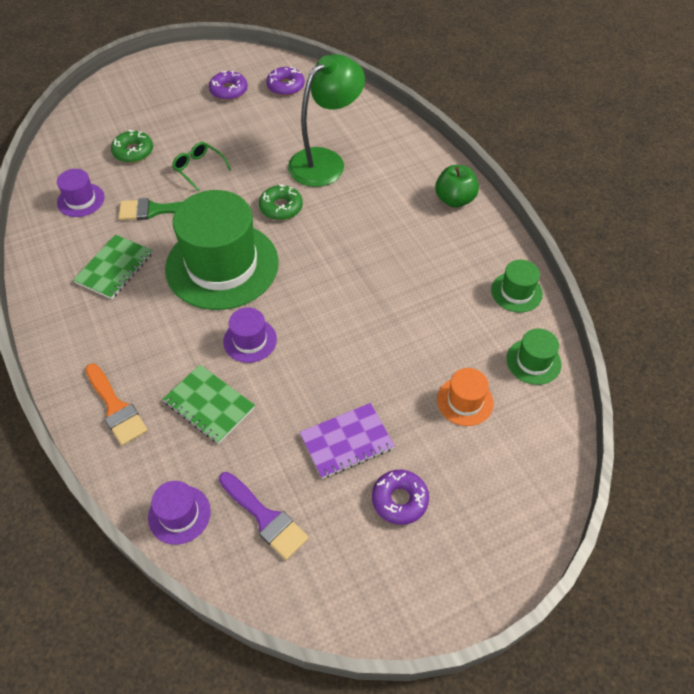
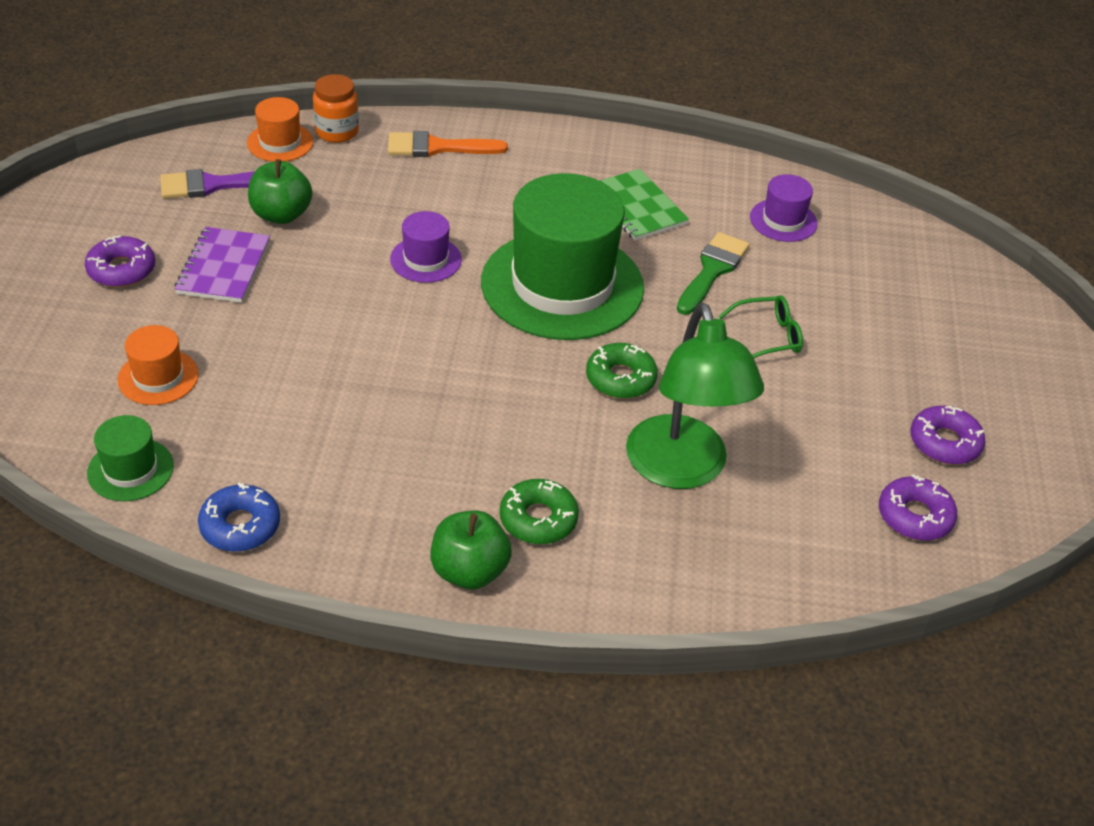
camera: 120 degrees right, 10 degrees down
(133, 151) = (852, 293): green donut -> green donut (538, 519)
(138, 485) = (337, 132): none -> orange jar
(179, 514) = (280, 142): purple hat -> orange hat
(209, 405) = (374, 201): green notebook -> none
(266, 449) = (281, 215): none -> green apple
(516, 292) = (240, 526): green hat -> blue donut

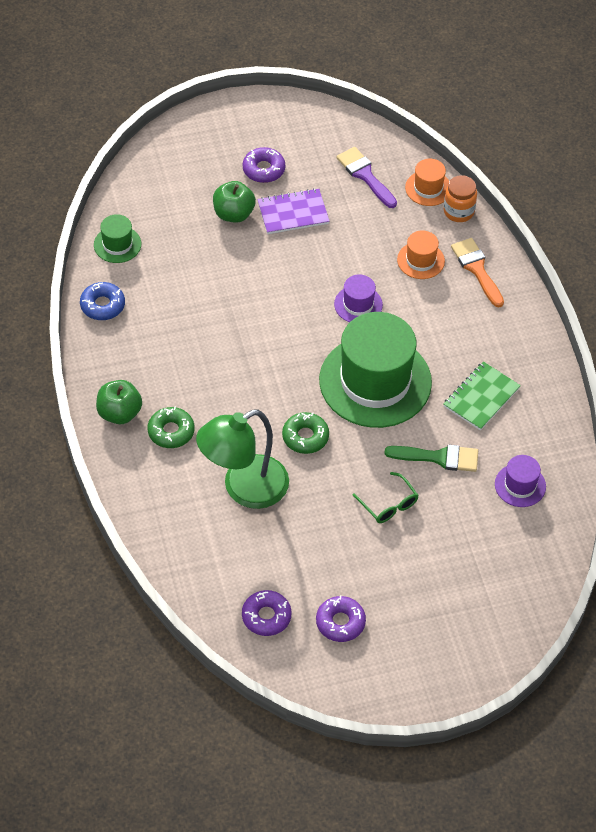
camera: 70 degrees right, 10 degrees up
(158, 377) = (188, 225): orange hat -> orange hat (421, 260)
(281, 215) = (357, 219): green apple -> green apple (233, 214)

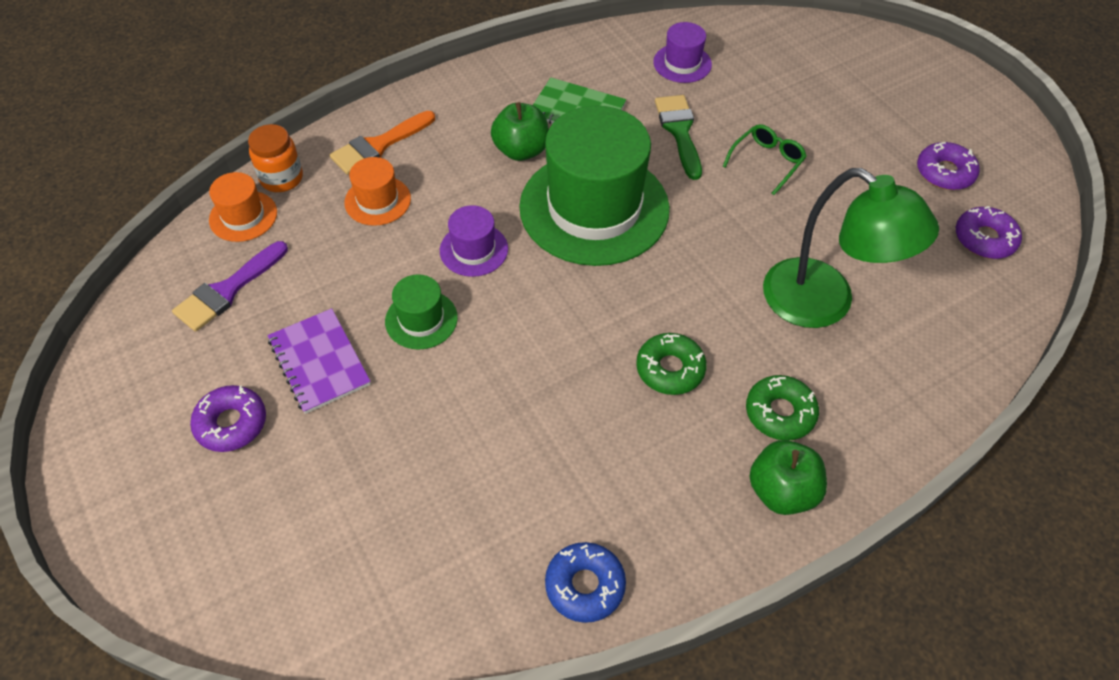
camera: 105 degrees left, 0 degrees up
(117, 244) = (444, 605): green hat -> green hat (421, 319)
(233, 214) = (336, 442): green apple -> green apple (521, 150)
(305, 437) = (712, 259): green donut -> green donut (670, 369)

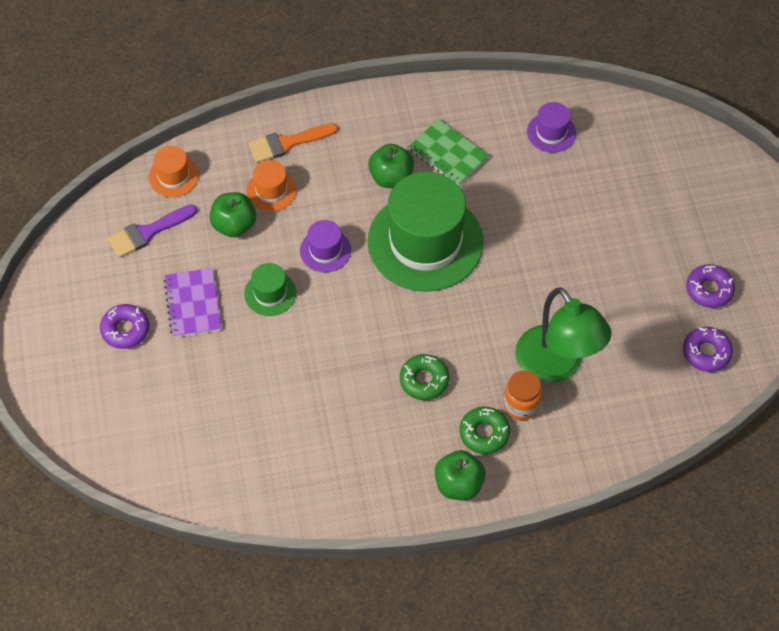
camera: 20 degrees right, 5 degrees up
(281, 178) = (209, 152): orange jar -> orange jar (521, 405)
(343, 251) = (234, 225): none -> green apple
(585, 585) = (308, 501): blue donut -> none
(679, 131) = (519, 194): green brush -> none
(766, 162) = (573, 241): green glasses -> none

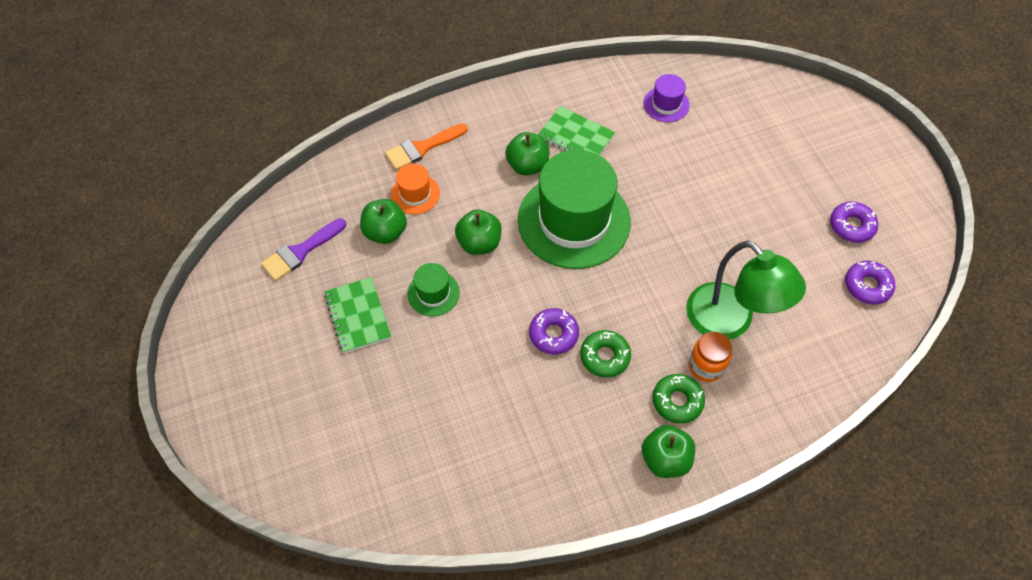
camera: 10 degrees left, 0 degrees up
(125, 330) = (293, 353): purple donut -> purple donut (553, 334)
(173, 176) = (317, 194): orange hat -> none
(193, 304) = (358, 316): purple notebook -> green notebook
(325, 250) = (479, 243): purple hat -> green apple

